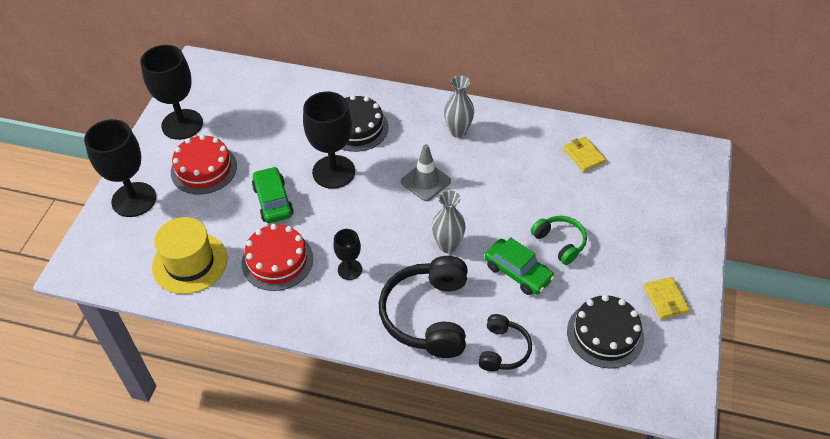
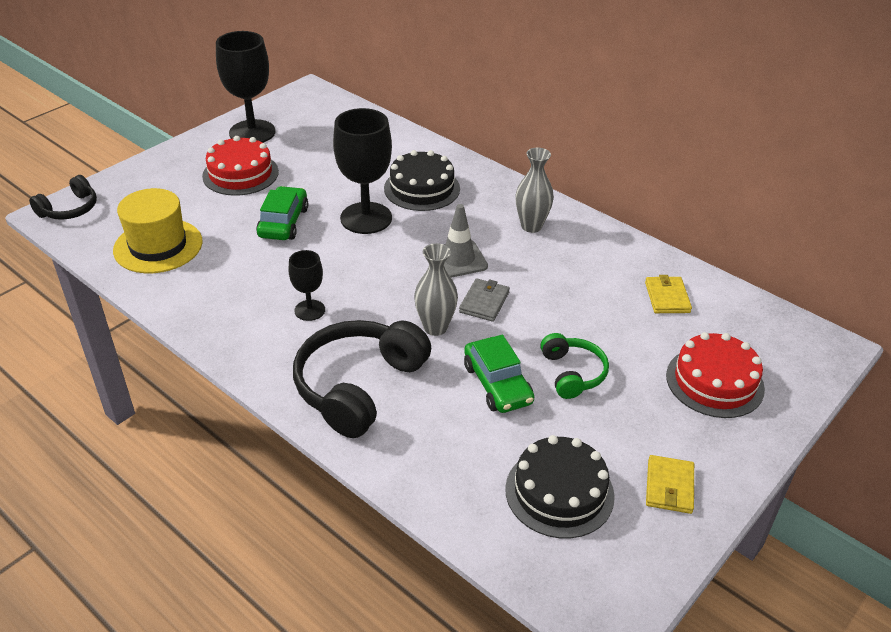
camera: 25 degrees right, 10 degrees down
(134, 199) = (155, 177): black goblet -> none
(277, 261) = (243, 275): red cake -> red cake (714, 382)
(467, 210) = (484, 302): none -> grey wallet
(503, 350) = (418, 456): black headphones -> black headphones (69, 209)

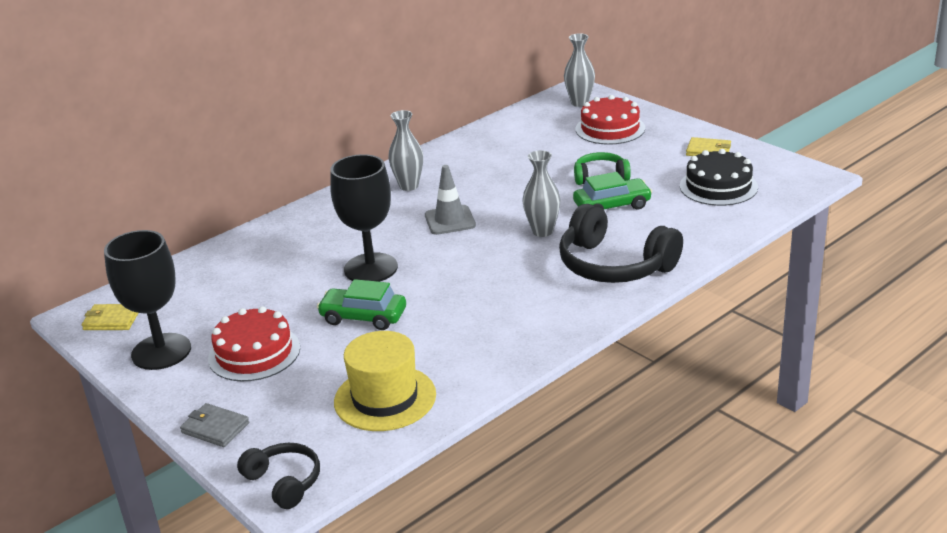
camera: 80 degrees left, 10 degrees down
(309, 310) = (512, 294): black goblet -> none
(422, 188) = (328, 238): black cake -> none
(484, 302) = (512, 209): grey wallet -> grey wallet (215, 428)
(667, 297) = (516, 137): yellow wallet -> yellow wallet (111, 320)
(788, 351) = (579, 103): none -> grey vase

